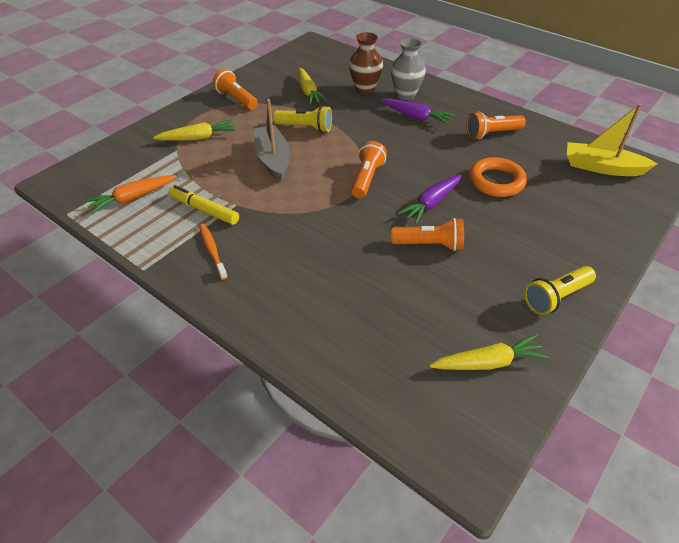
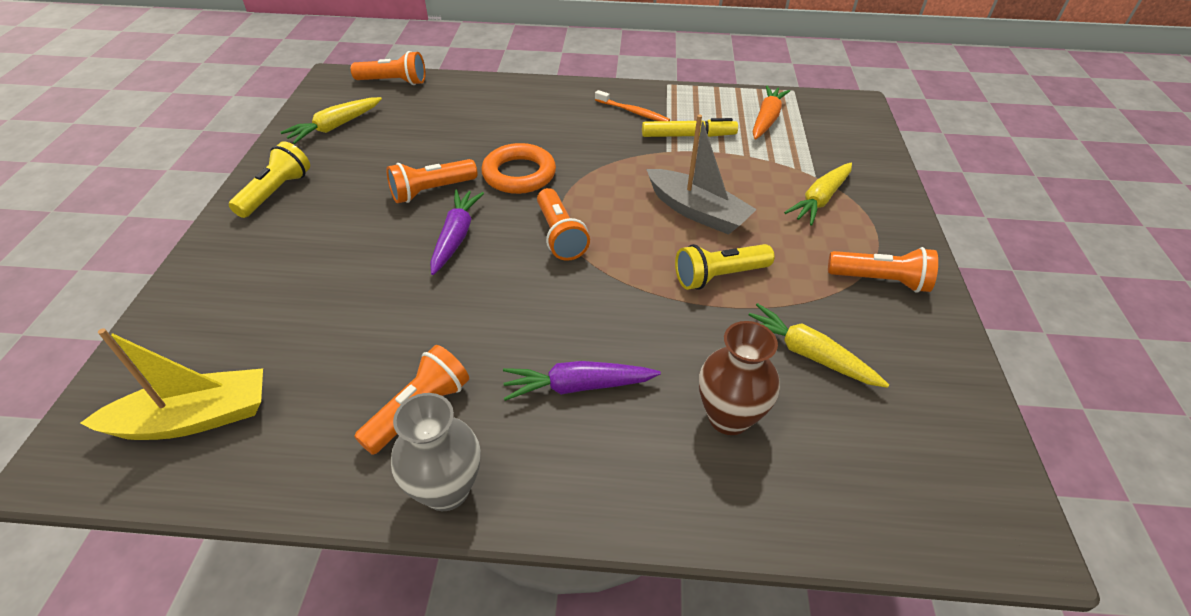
camera: 145 degrees right, 0 degrees up
(398, 417) = (394, 82): none -> orange flashlight
(405, 95) = (641, 441): grey vase -> grey vase (446, 490)
(496, 181) = (380, 307): orange ring -> orange ring (519, 174)

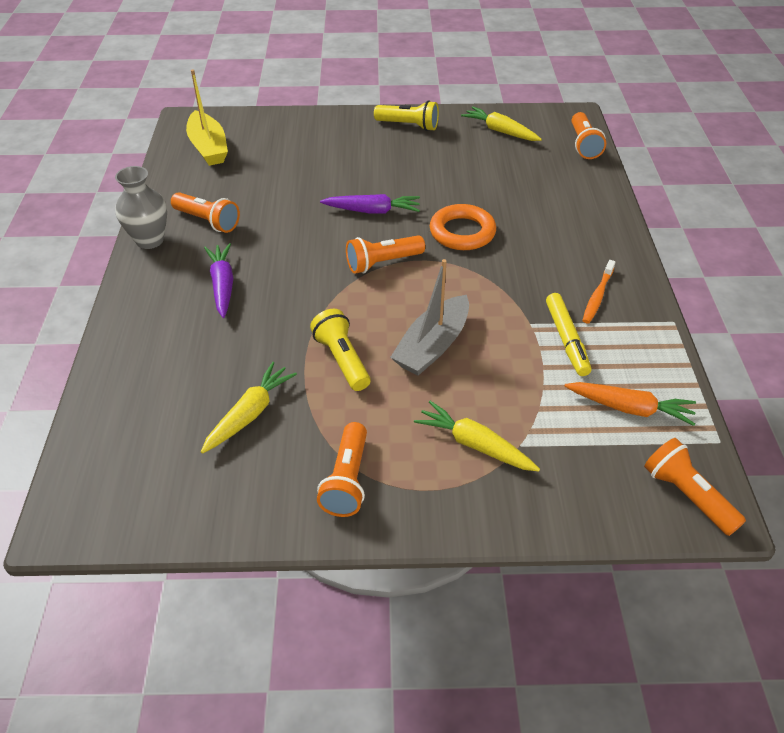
camera: 85 degrees right, 0 degrees up
(431, 191) = (426, 191): orange flashlight -> orange flashlight (687, 495)
(728, 417) = (189, 362): brown vase -> none

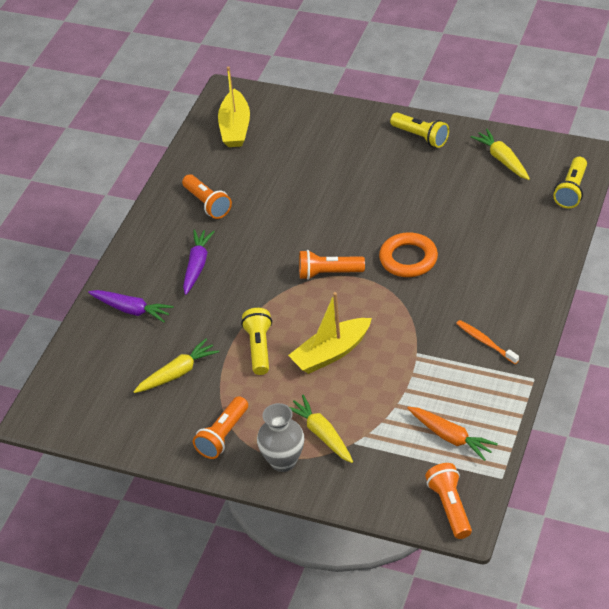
camera: 25 degrees right, 0 degrees up
(150, 240) = (157, 212): grey vase -> grey vase (283, 461)
(372, 211) = (344, 222): purple carrot -> purple carrot (131, 310)
(432, 346) = (331, 353): grey boat -> yellow boat
(566, 339) = (437, 372): yellow marker -> none
(583, 145) = (571, 190): orange flashlight -> yellow flashlight
(597, 296) = (486, 342): orange toothbrush -> orange toothbrush turned 90 degrees clockwise

